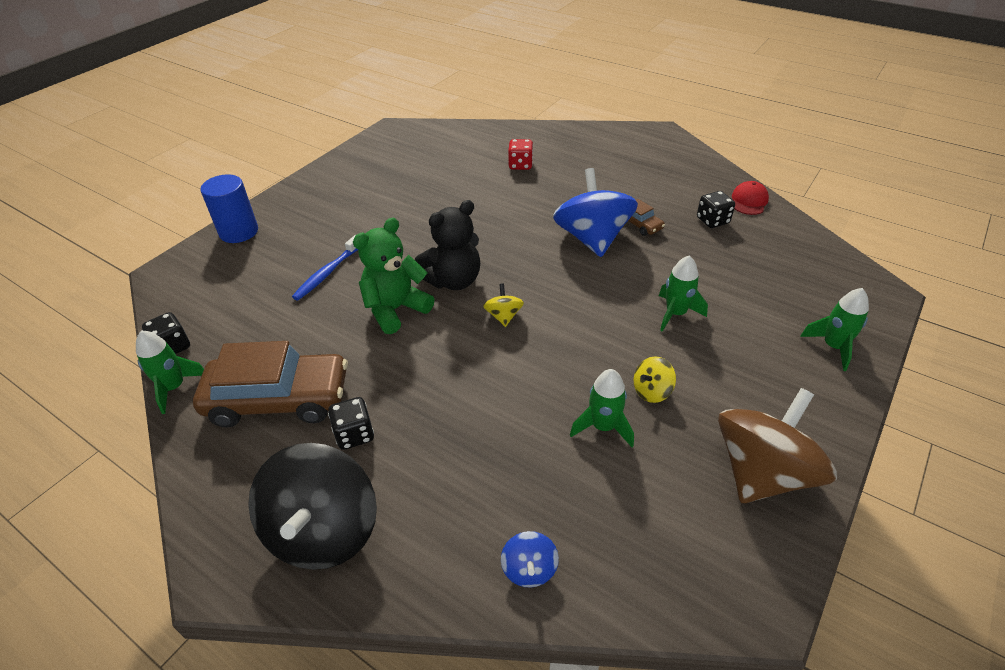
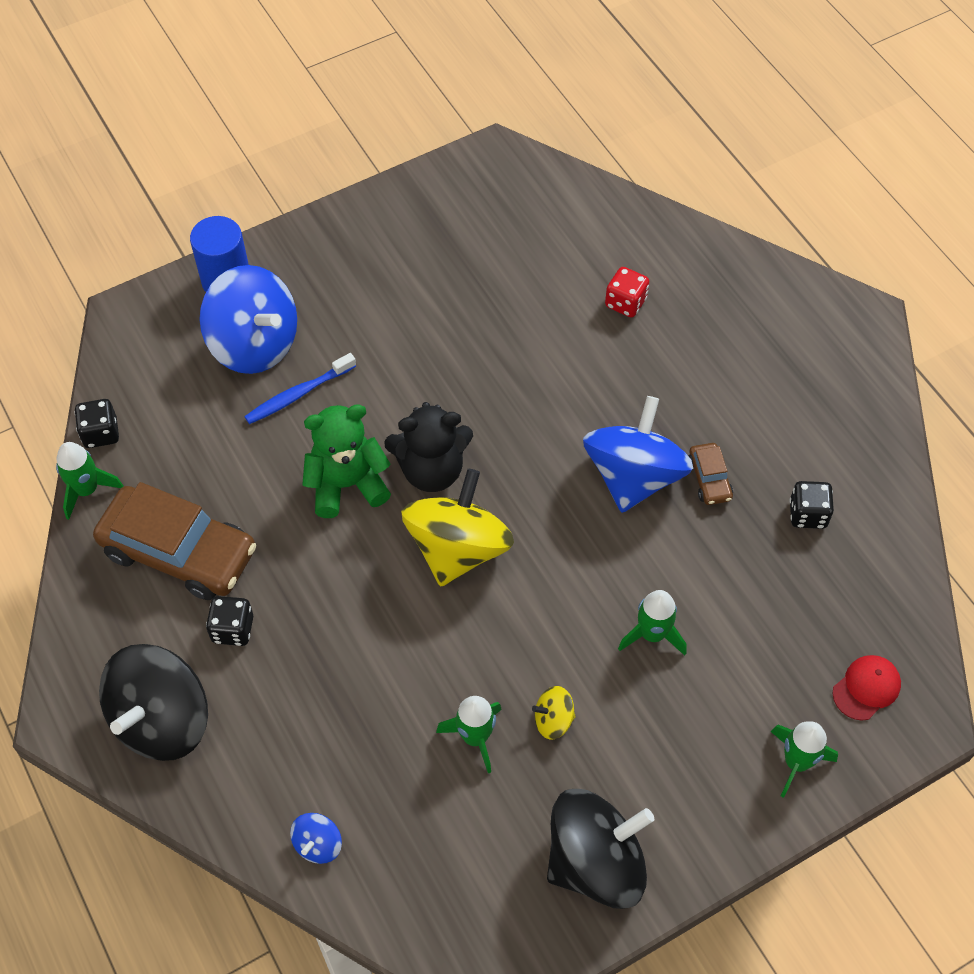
camera: 25 degrees right, 15 degrees up
(278, 257) = (254, 344): none -> blue spinning top
(503, 316) = (458, 548): yellow spinning top -> yellow spinning top, size x2.29
(749, 201) = (883, 502): red cap -> red cap (866, 688)
(762, 472) = (595, 862): brown spinning top -> black spinning top

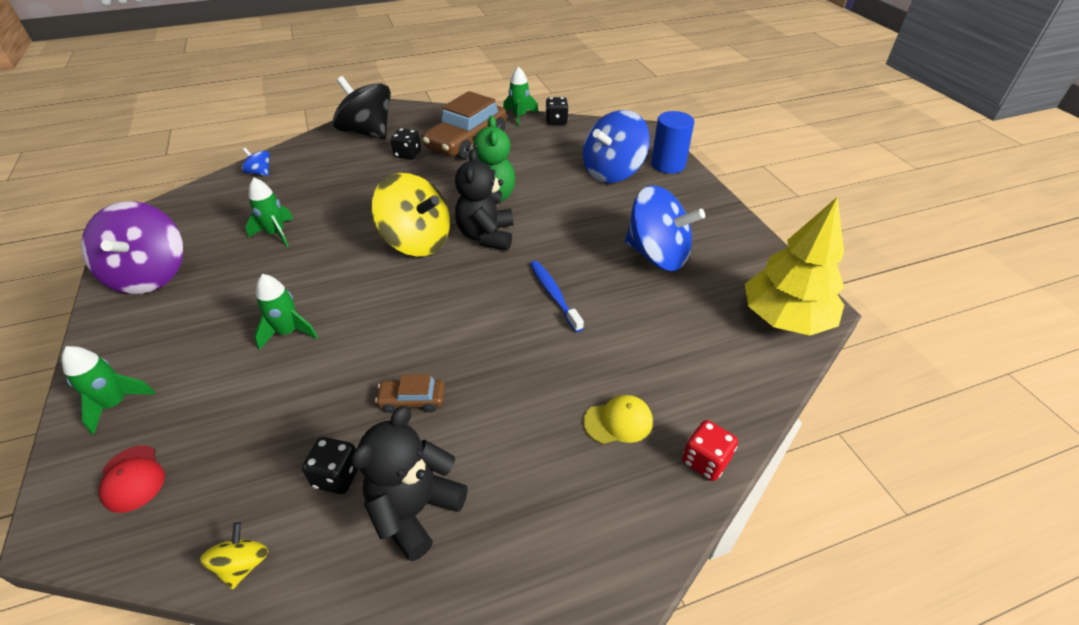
camera: 100 degrees right, 15 degrees down
(298, 394) = (567, 186): blue toothbrush -> blue toothbrush (554, 295)
(518, 180) = (785, 318): none -> yellow tree
(553, 720) = (261, 269): yellow spinning top -> yellow spinning top (243, 564)
(595, 862) = (150, 275): black spinning top -> purple spinning top
(625, 303) = (631, 373): red dice -> red dice (705, 461)
(634, 476) = (437, 346): blue spinning top -> blue spinning top (657, 255)
(685, 309) = (618, 421): none -> yellow cap
(818, 444) = (415, 510): none -> black teddy bear

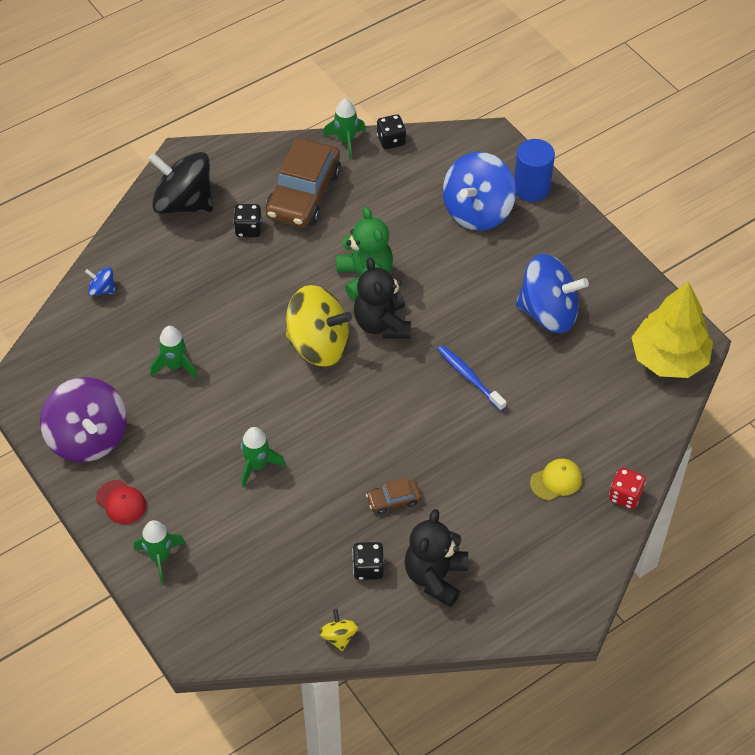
camera: 15 degrees left, 10 degrees up
(132, 478) = (220, 605): red cap -> red cap (121, 502)

